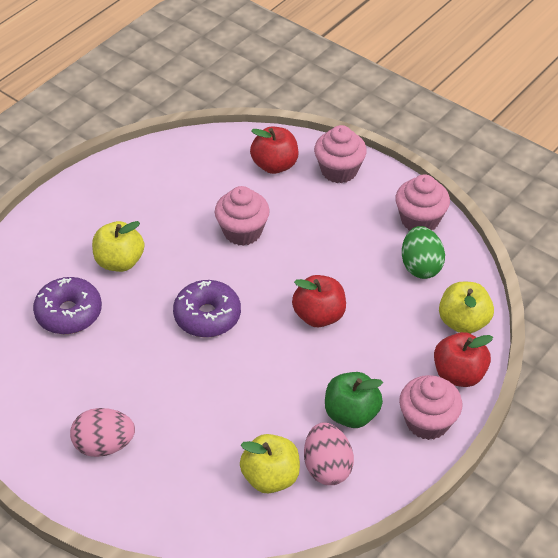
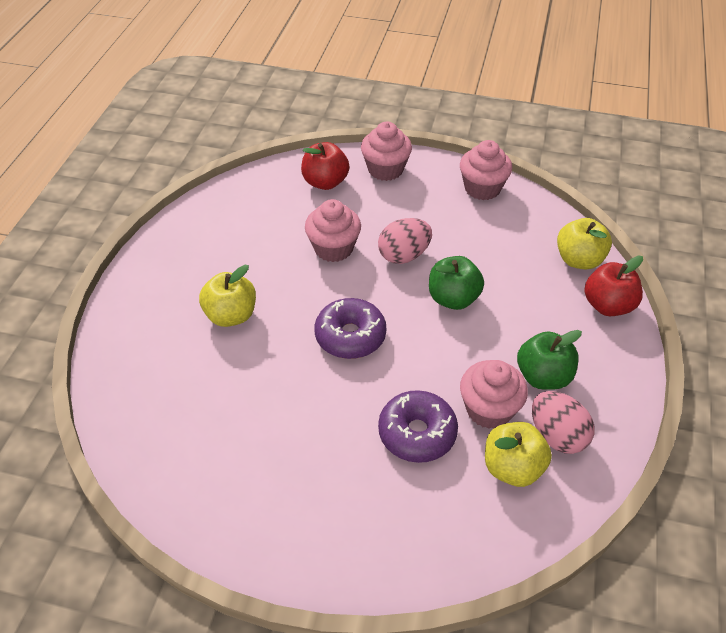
camera: 25 degrees left, 0 degrees up
(69, 313) = (208, 384): purple donut -> purple donut (417, 433)
(104, 445) = (328, 505): pink egg -> pink egg (404, 255)
(319, 315) = (453, 298): red apple -> green apple
(420, 266) = (510, 226): green egg -> none
(427, 421) = (612, 357): pink cupcake -> pink cupcake (489, 409)

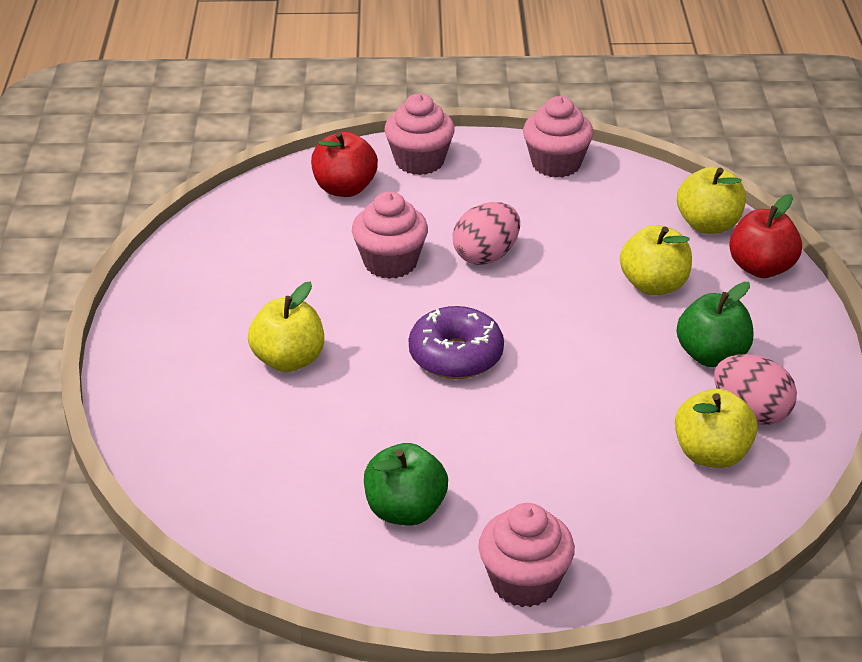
camera: 15 degrees left, 10 degrees down
(417, 433) = (583, 441): purple donut -> none
(453, 298) = (569, 292): green apple -> green apple (405, 510)
(489, 409) = (660, 401): pink cupcake -> pink cupcake (524, 582)
(519, 304) = (654, 285): none -> yellow apple

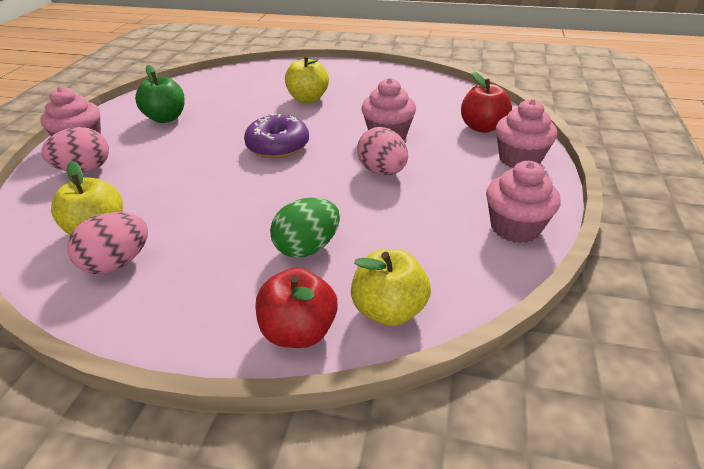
camera: 105 degrees right, 0 degrees up
(595, 536) = (84, 169): none -> pink egg
(654, 285) = (307, 247): yellow apple -> green egg
(712, 355) = (197, 259): green apple -> none

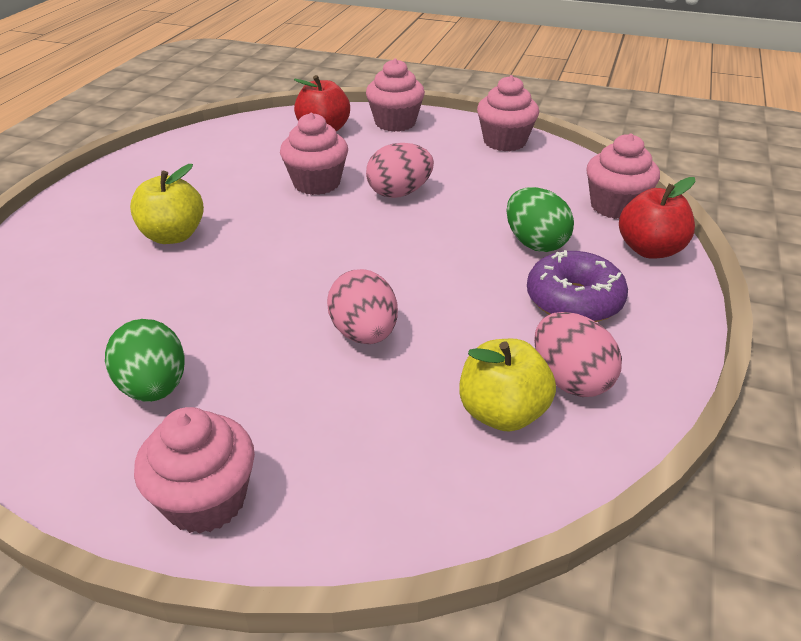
camera: 85 degrees left, 0 degrees up
(84, 169) = (318, 469): pink egg -> pink egg (364, 334)
(166, 118) = (154, 387): green apple -> green egg
(278, 146) = (313, 262): purple donut -> purple donut (574, 300)
(389, 310) = (615, 206): yellow apple -> pink cupcake

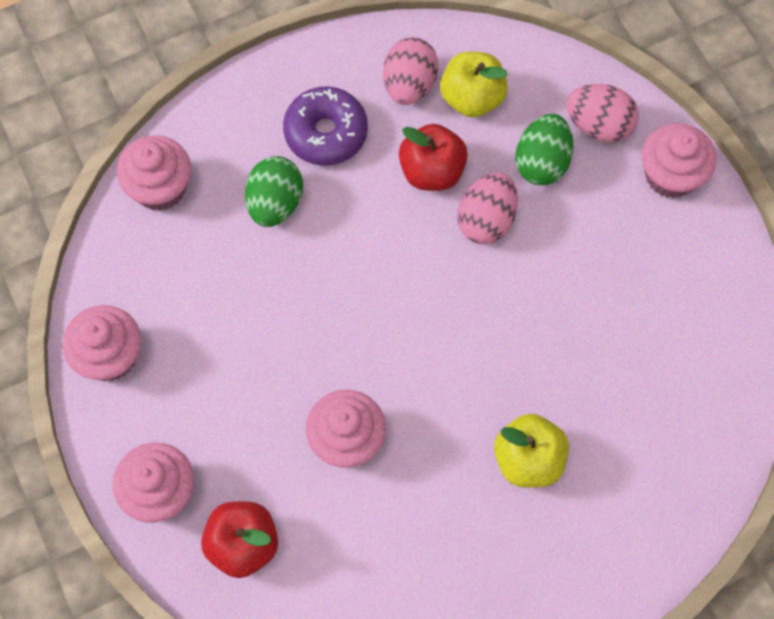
camera: 135 degrees left, 30 degrees up
(154, 387) = (648, 283): green egg -> green egg (541, 162)
(399, 193) = (296, 358): pink egg -> pink egg (598, 125)
(650, 249) = (210, 128): red apple -> red apple (432, 171)

